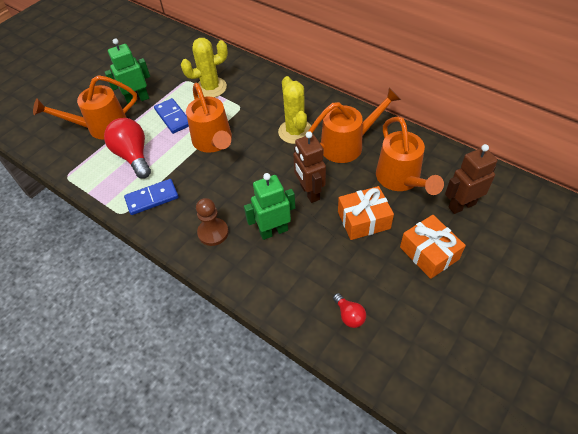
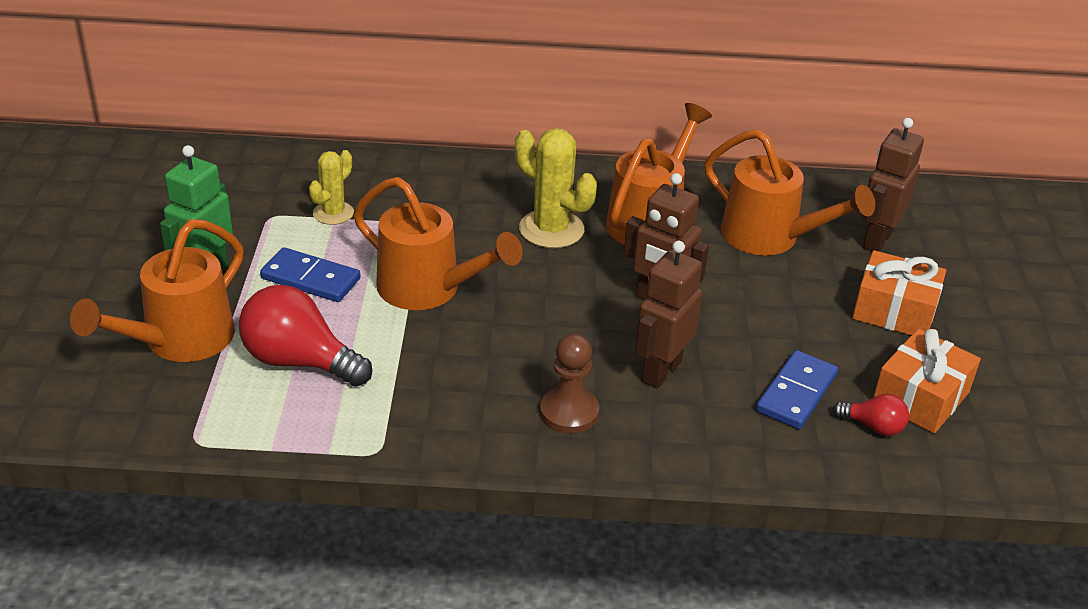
camera: 40 degrees left, 15 degrees down
(152, 198) = (408, 408): blue domino -> blue domino (796, 393)
(211, 88) = (333, 213): yellow cactus -> yellow cactus, size x0.62
(273, 231) = (660, 371): green robot -> brown robot
(363, 220) = (772, 306): orange gift -> orange gift (920, 397)

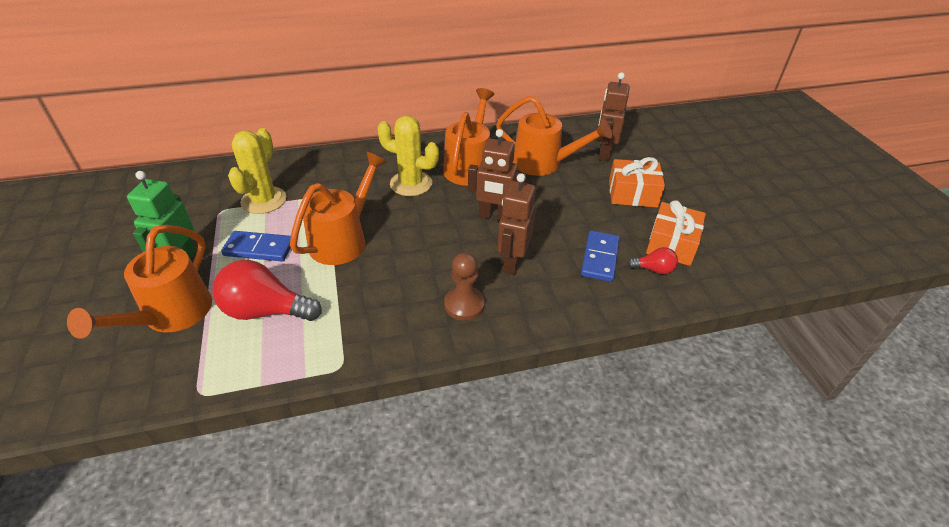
camera: 15 degrees left, 5 degrees up
(333, 213) = (264, 200): yellow cactus -> yellow cactus, size x1.60
(429, 290) = (344, 239): orange watering can -> orange watering can turned 75 degrees counterclockwise

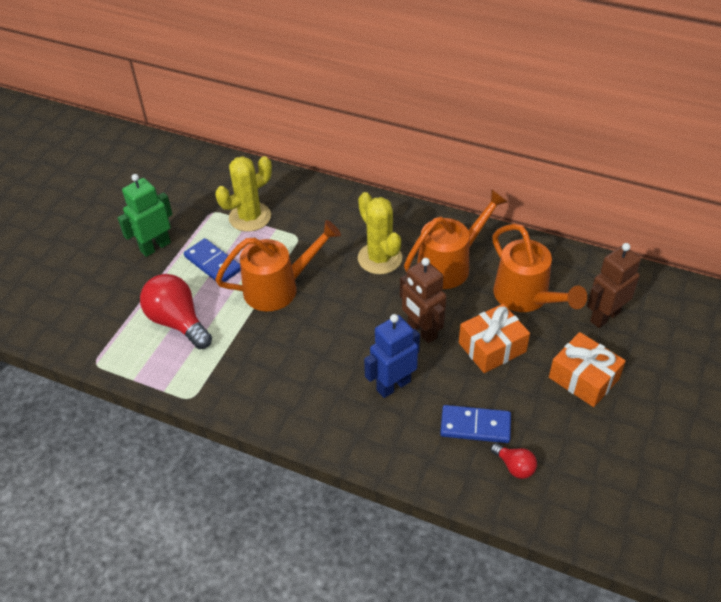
camera: 40 degrees right, 5 degrees up
(170, 316) = (118, 291): orange watering can -> none
(464, 304) = (318, 401): brown pawn -> none
(512, 262) = (393, 385): brown robot -> blue robot
(599, 258) = (475, 426): blue domino -> blue domino turned 45 degrees clockwise
(671, 244) = (562, 452): orange gift -> orange gift (492, 347)

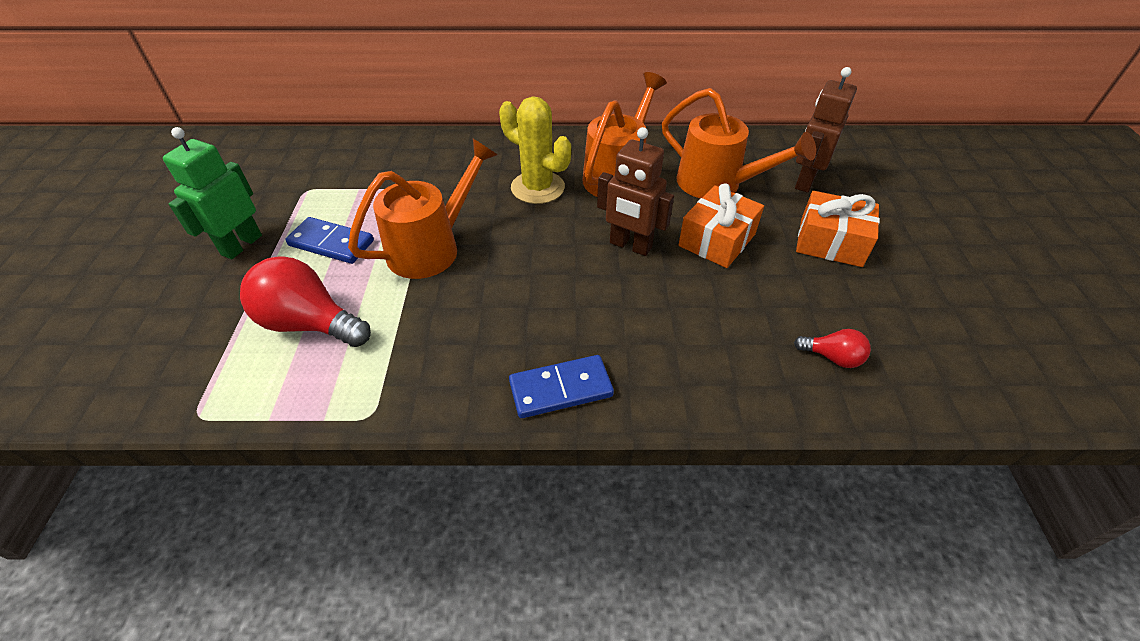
camera: 25 degrees left, 0 degrees up
(250, 217) = (358, 184): yellow cactus -> none
(393, 385) = (634, 313): blue robot -> none
(475, 426) = (757, 327): blue domino -> blue domino (560, 389)

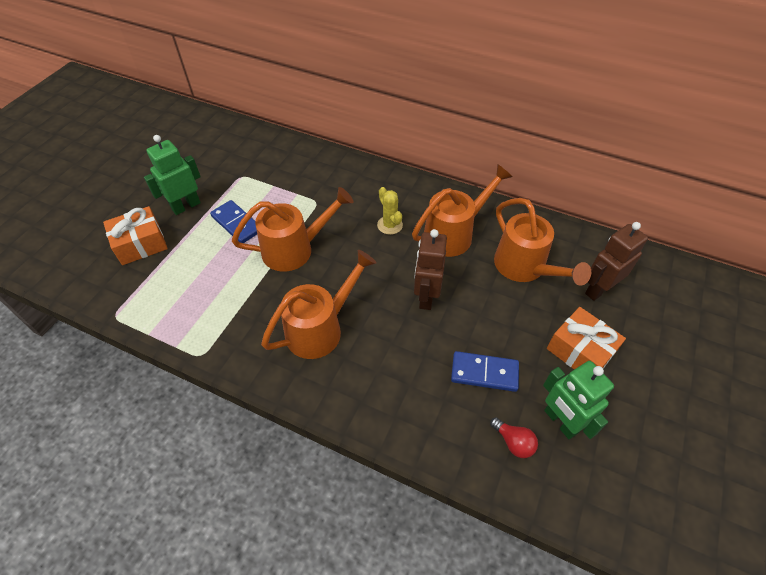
camera: 25 degrees right, 5 degrees up
(309, 323) = (198, 278): red light bulb -> none
(523, 322) = (321, 328): none -> orange watering can
(537, 188) = (390, 225): yellow cactus -> yellow cactus, size x0.62
(560, 389) = (317, 385): blue domino -> blue domino (484, 372)
(630, 246) = (426, 297): brown robot -> brown robot turned 45 degrees clockwise
(717, 240) = (492, 315): orange gift -> orange gift (140, 244)
(863, 317) = (560, 422): none -> green robot

